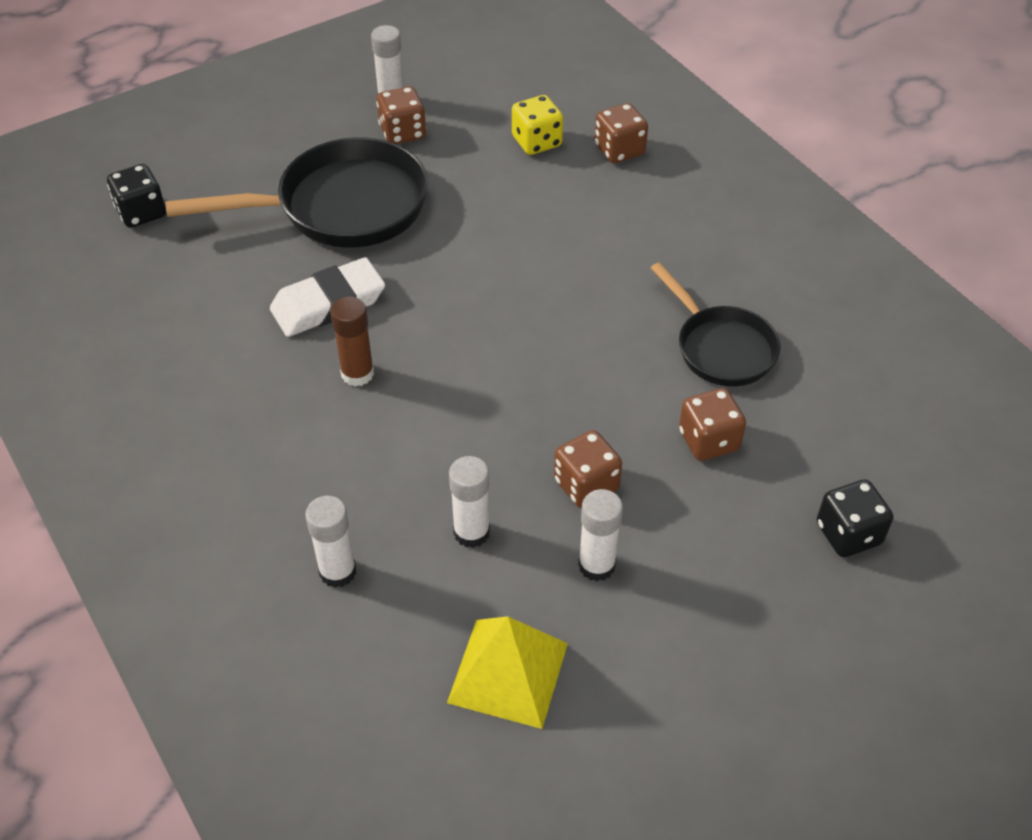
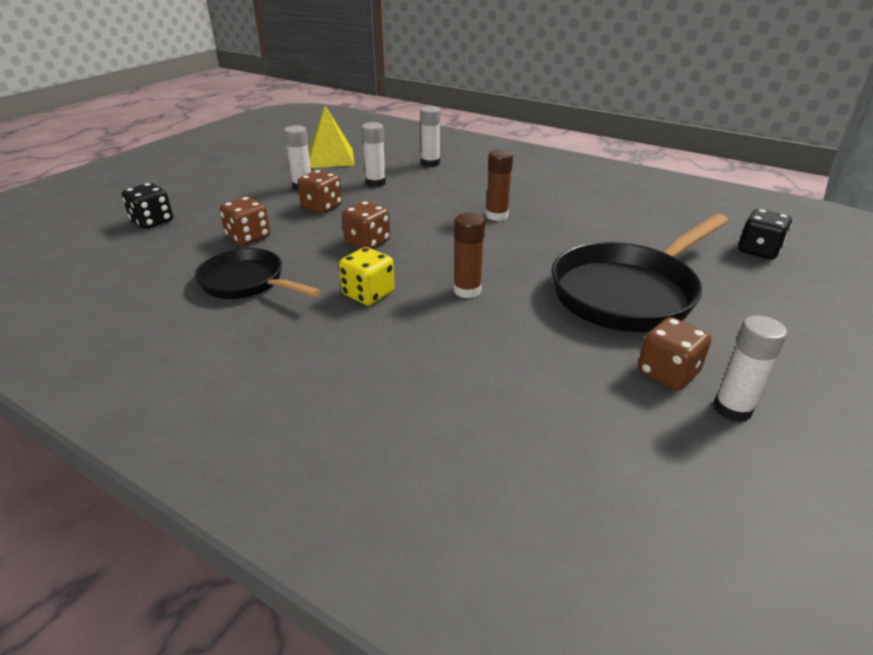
camera: 155 degrees right, 15 degrees down
(328, 304) = (556, 238): white eraser -> none
(493, 260) = (467, 290): none -> brown glue stick
(536, 142) = (519, 409): yellow dice -> yellow dice (368, 294)
(619, 150) = (416, 431): brown dice -> brown dice (367, 242)

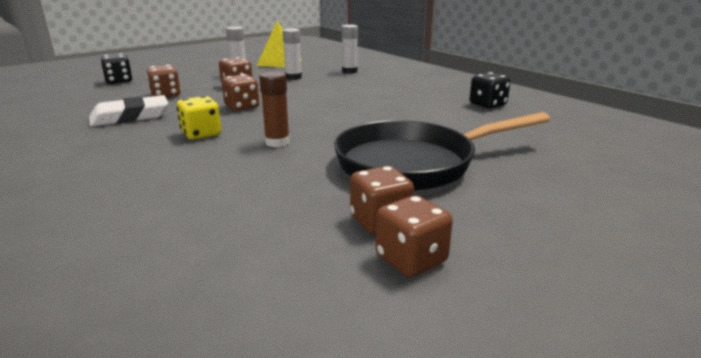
camera: 20 degrees right, 10 degrees down
(247, 283) = (130, 117): black pan -> white eraser
(496, 216) = (362, 104): brown glue stick -> none
(732, 409) = (411, 259): white glue stick -> brown dice
(758, 251) = (584, 154): black dice -> black dice (487, 104)

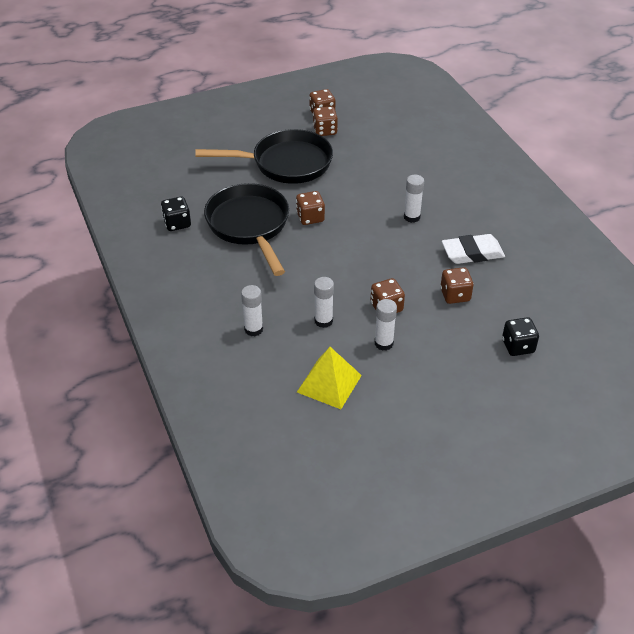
camera: 165 degrees left, 20 degrees up
(201, 134) = (412, 217): yellow dice -> white glue stick
(242, 107) = (382, 255): brown dice -> brown dice (310, 217)
(277, 142) = (360, 198): brown glue stick -> none
(406, 110) = (249, 226): none -> black pan

